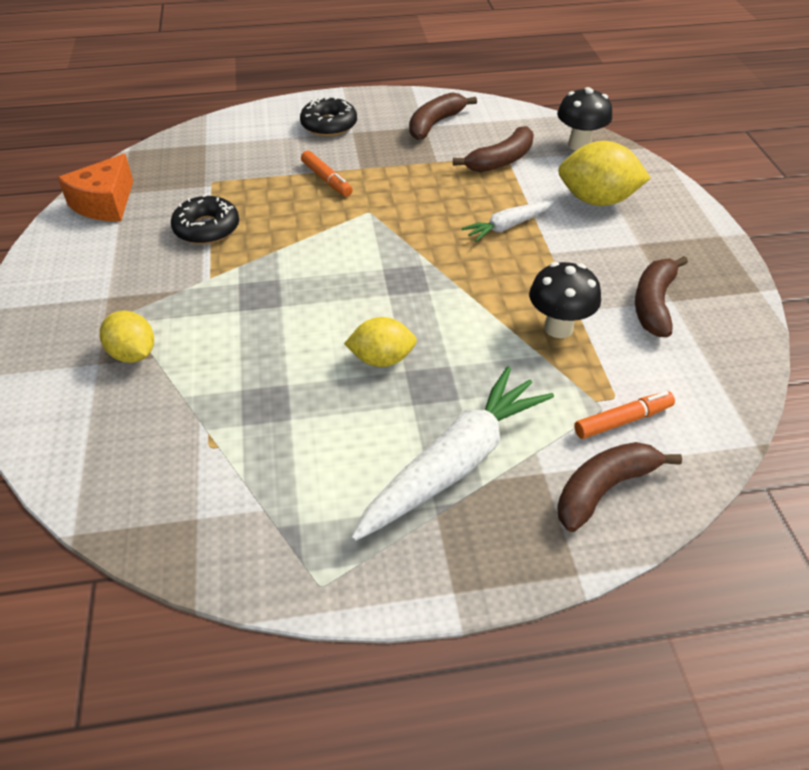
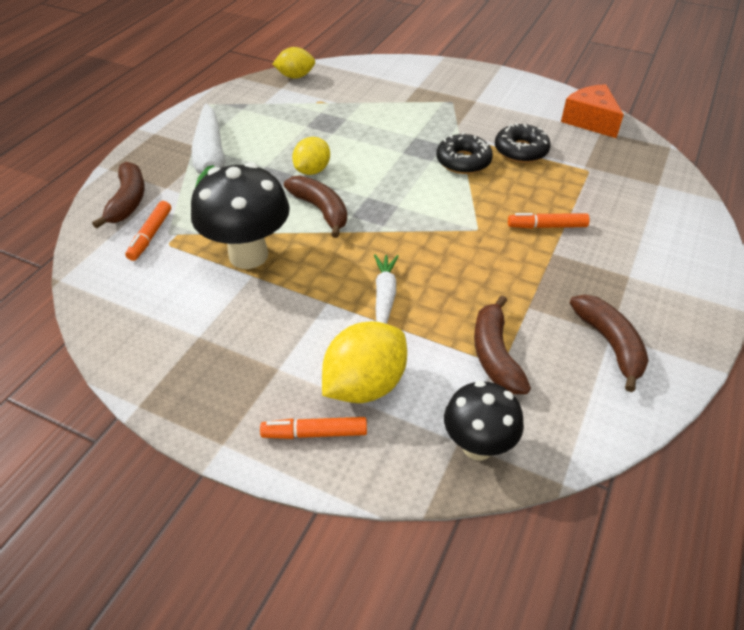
camera: 125 degrees right, 0 degrees up
(133, 354) = (413, 97): yellow lemon -> yellow lemon (295, 76)
(329, 125) = (653, 265): black donut -> black donut (463, 161)
(558, 328) = (248, 255): black mushroom -> black mushroom, size x1.57
(654, 304) = (208, 322): brown banana -> brown banana (321, 210)
(658, 203) = (314, 433): none -> orange marker

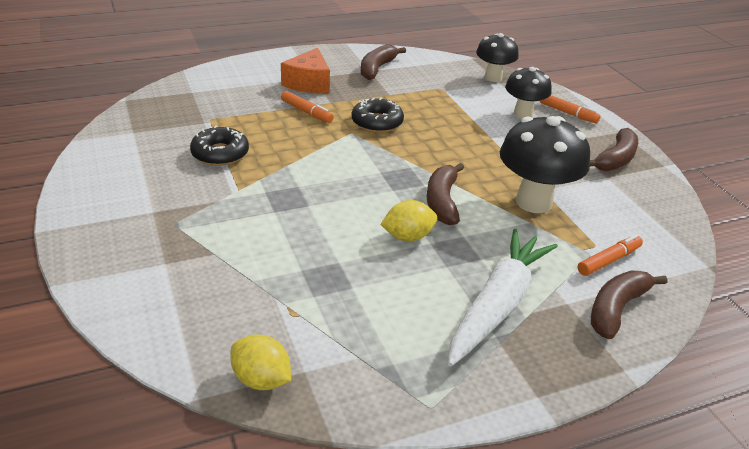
camera: 140 degrees left, 10 degrees down
(365, 385) = (523, 114): yellow lemon -> black mushroom
(384, 296) = (464, 136): white carrot -> none
(463, 161) = (276, 172): black donut -> black donut (377, 122)
(495, 354) = (439, 91): brown banana -> brown banana (615, 159)
(590, 121) = (121, 141): orange cheese -> orange cheese (308, 83)

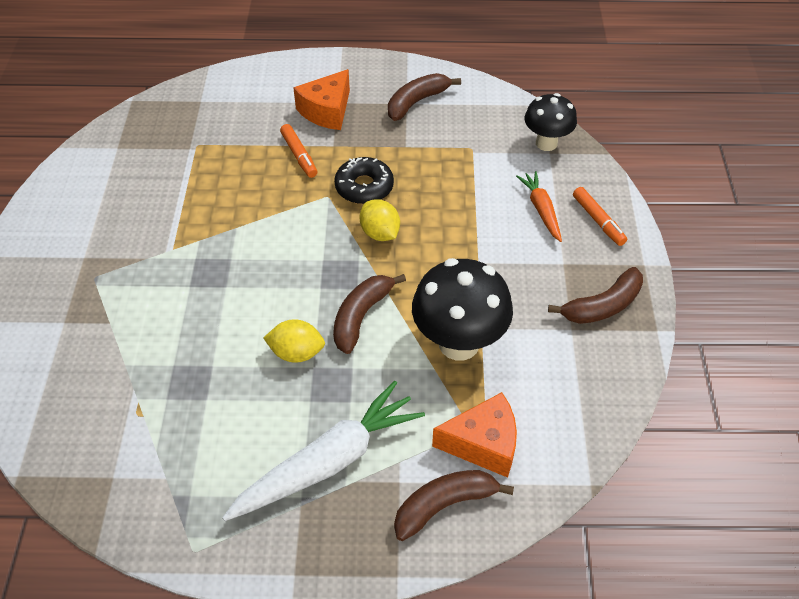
camera: 25 degrees right, 15 degrees up
(220, 154) = (181, 196): black donut -> none
(261, 379) = (74, 474): yellow lemon -> yellow lemon (380, 233)
(523, 114) = (541, 210): black mushroom -> orange carrot
(609, 261) = (483, 444): orange marker -> orange cheese

